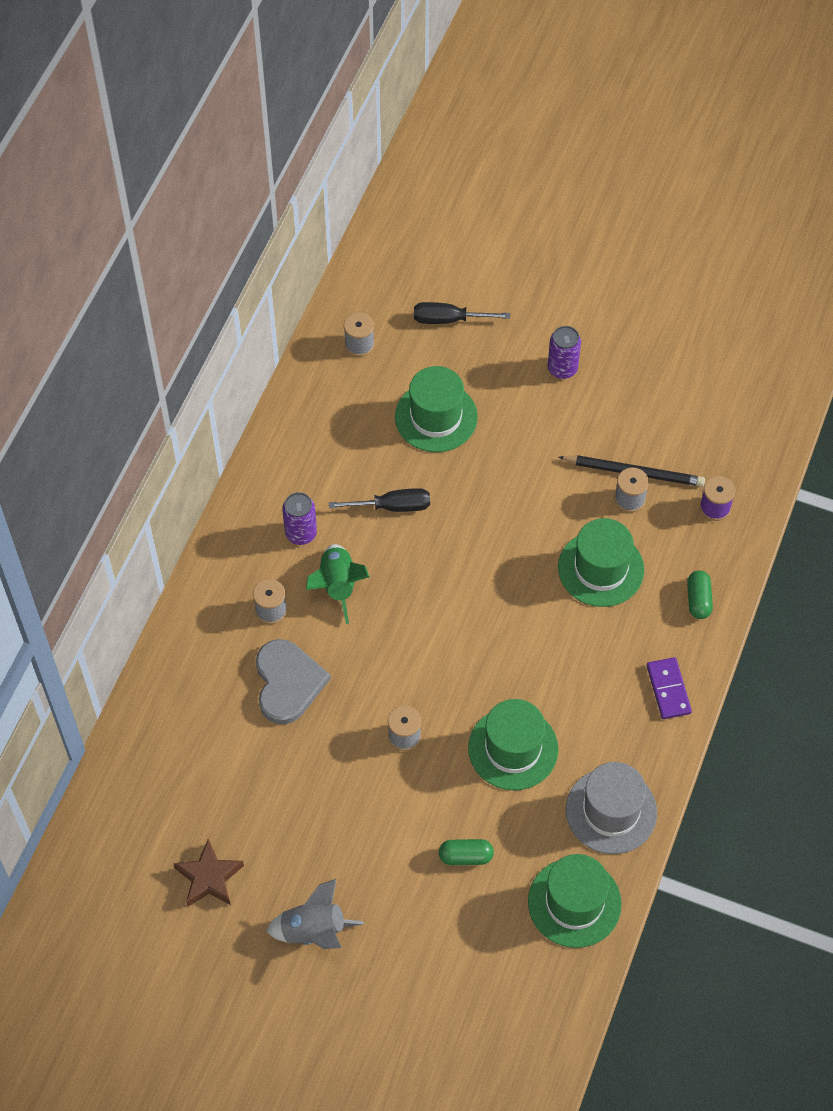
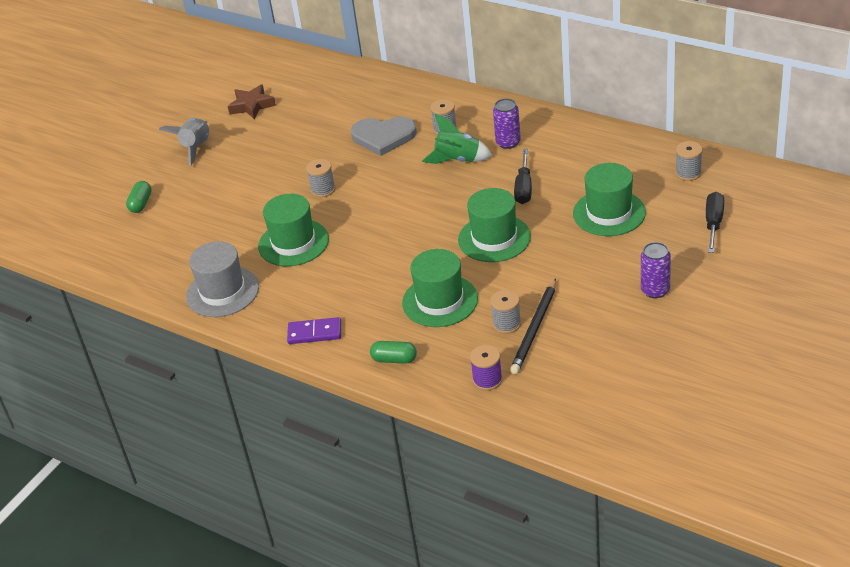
camera: 105 degrees right, 20 degrees down
(465, 856) = (218, 216): green capsule -> green capsule (141, 204)
(574, 903) = (160, 268): green hat -> green hat (494, 238)

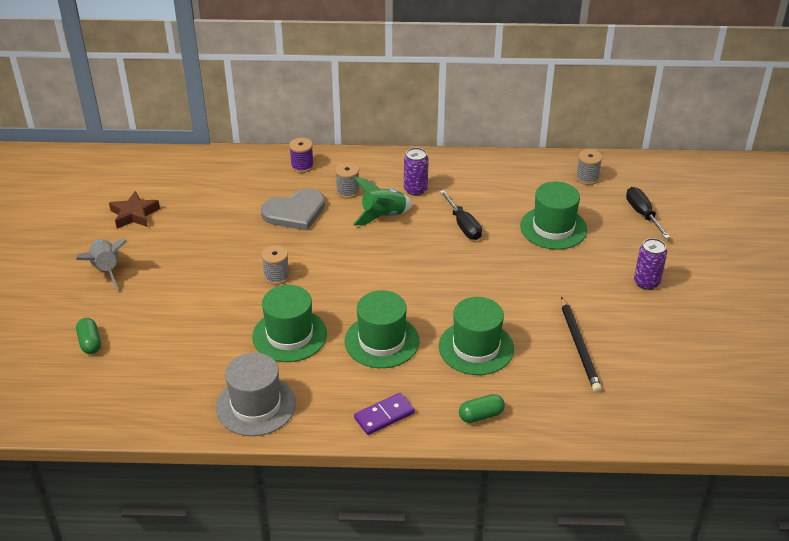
camera: 35 degrees left, 0 degrees up
(487, 380) = (579, 405): purple spool -> purple spool (302, 166)
(494, 238) = (475, 277): green hat -> green hat (381, 341)
(506, 324) = (552, 350): grey spool -> none

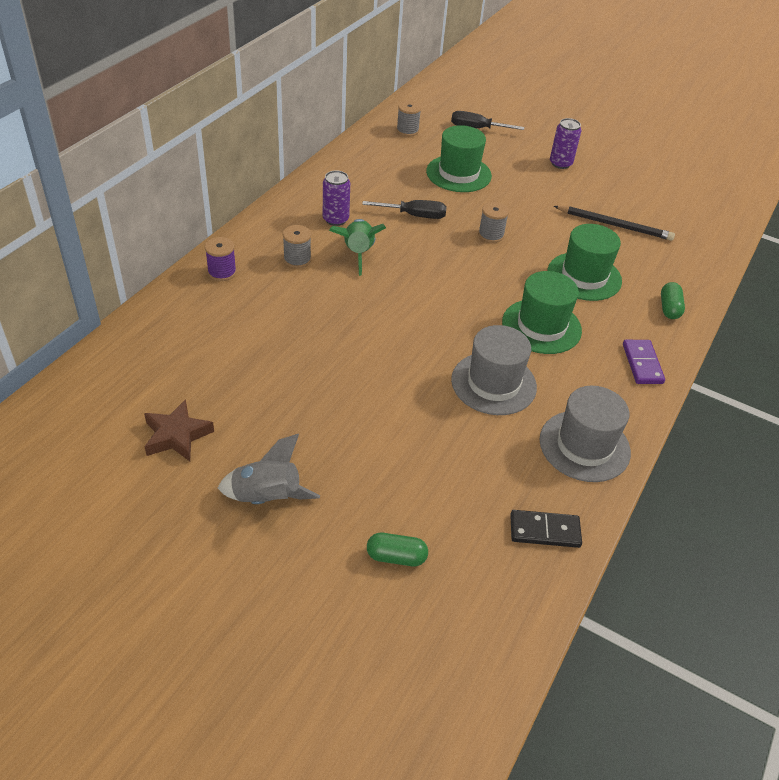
camera: 65 degrees left, 5 degrees up
(154, 407) = (544, 531): none -> black domino
(276, 276) = (393, 359): grey spool -> grey spool (491, 235)
(289, 335) = (493, 383): green hat -> grey hat
(295, 212) = (297, 307): grey heart -> none

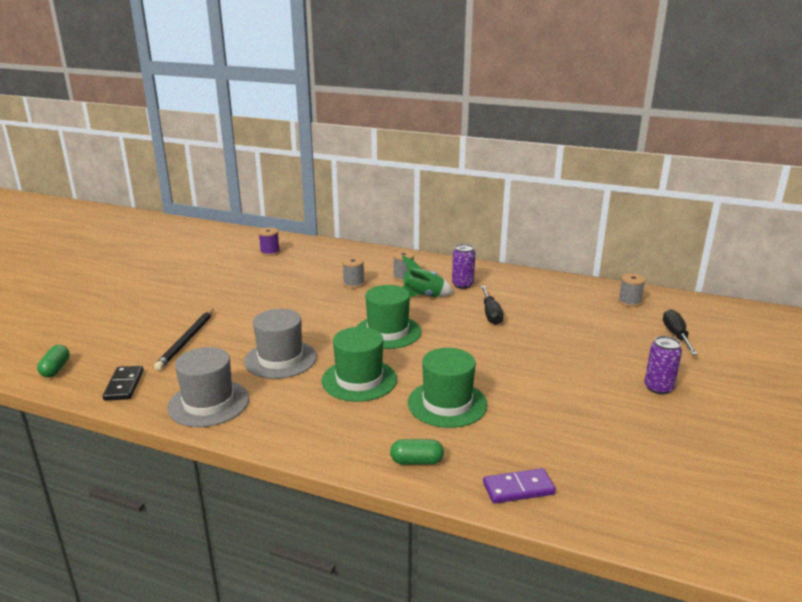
camera: 85 degrees right, 20 degrees down
(177, 435) = (226, 264): brown star -> none
(222, 272) = (377, 257): purple spool -> purple spool (270, 252)
(267, 498) = (174, 291): grey rocket -> none
(396, 557) = (118, 332): green capsule -> green capsule (55, 369)
(458, 174) = (578, 330): green hat -> green hat (388, 332)
(491, 235) = (486, 350): grey spool -> grey spool (353, 284)
(615, 225) = (557, 425): black pencil -> black pencil (186, 341)
(642, 364) = (318, 438): purple domino -> purple domino (518, 489)

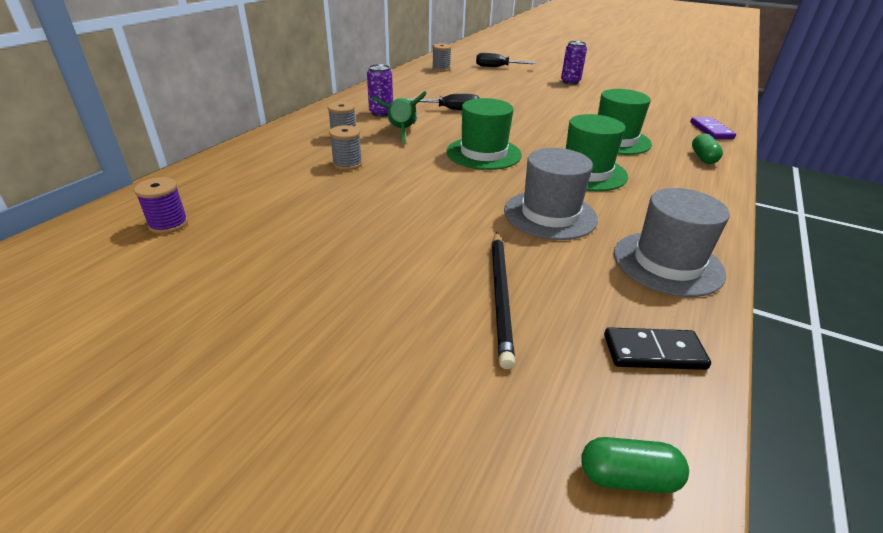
camera: 85 degrees left, 10 degrees up
(186, 341) = (500, 296): black pencil -> black pencil turned 75 degrees clockwise

